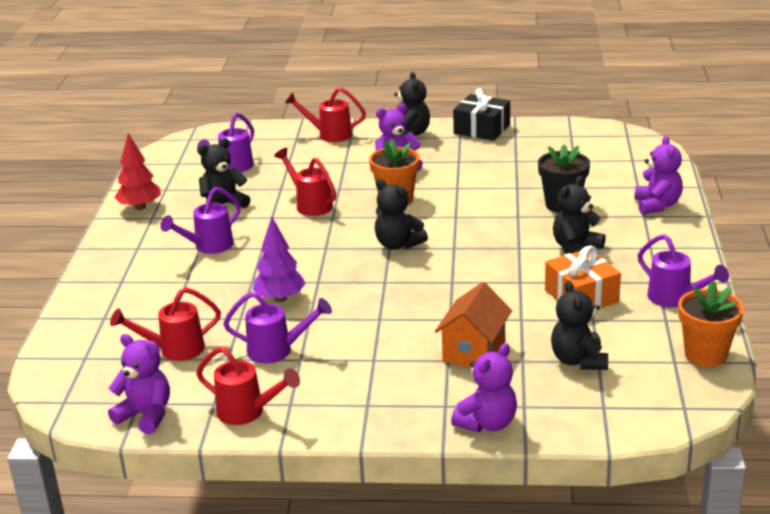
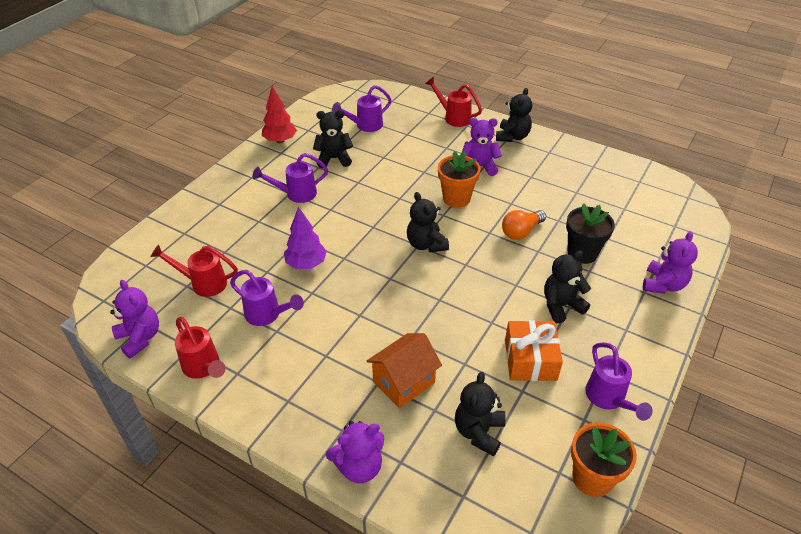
camera: 25 degrees right, 15 degrees up
(310, 204) = (392, 180): red watering can -> none
(482, 129) = (571, 150): black gift -> none
(488, 206) = (521, 232): none -> orange light bulb

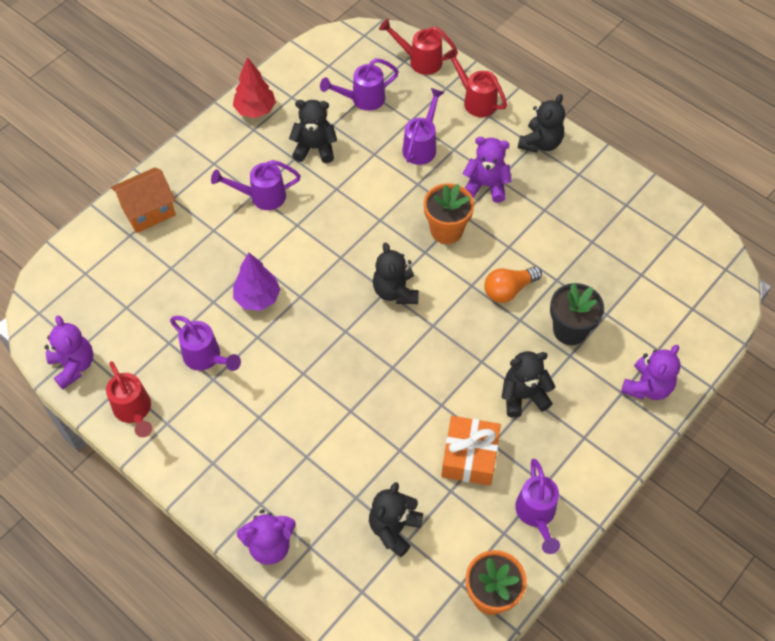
camera: 10 degrees right, 15 degrees up
(203, 283) = (143, 306): red watering can -> red watering can (419, 61)
(404, 382) = (332, 461): orange house -> orange house (148, 211)
(420, 148) = (422, 145): none -> purple watering can

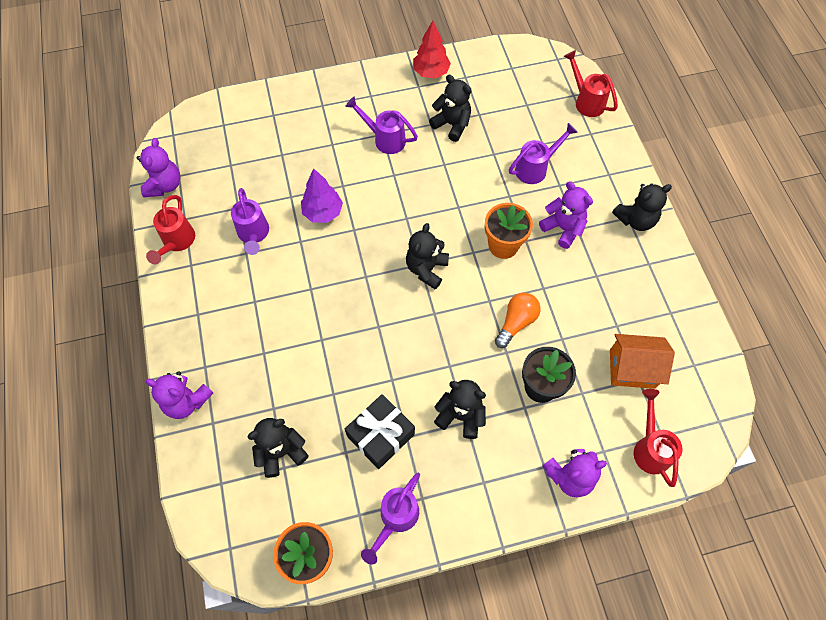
camera: 35 degrees right, 5 degrees up
(148, 211) = (299, 105): orange house -> orange house (632, 369)
(362, 99) = (517, 107): purple watering can -> none
(469, 457) = (381, 435): orange gift -> black gift
(475, 100) = (607, 156): red watering can -> red watering can (650, 447)
(509, 290) = (516, 322): orange light bulb -> orange light bulb turned 120 degrees clockwise

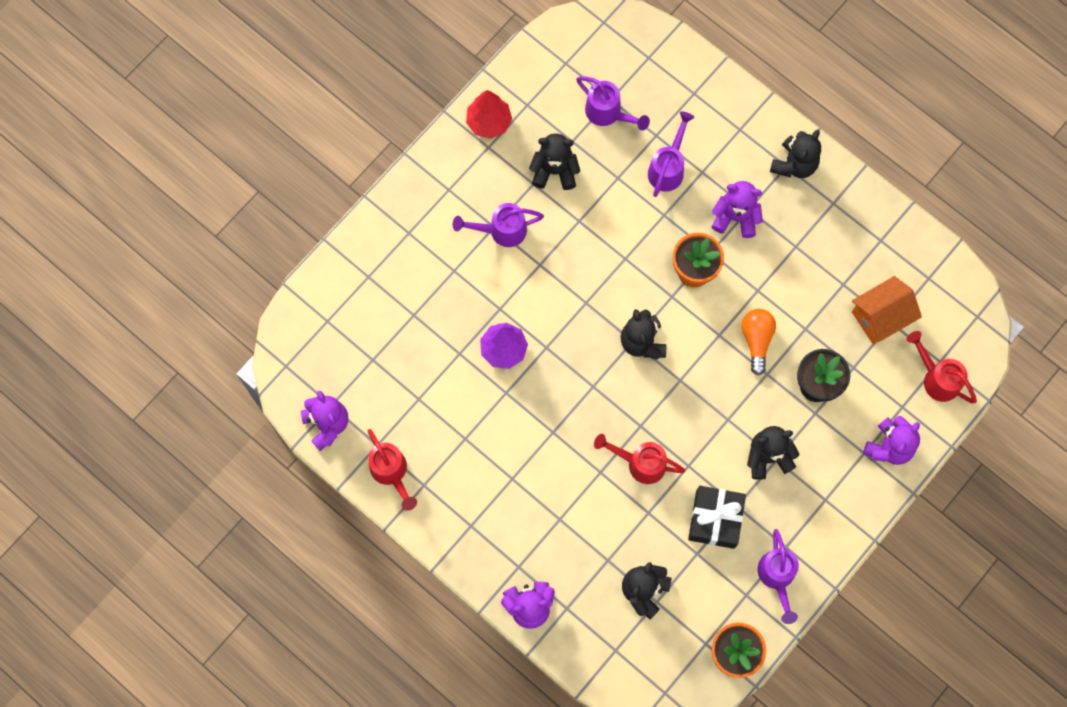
camera: 35 degrees left, 10 degrees up
(253, 235) = (457, 416): purple watering can -> purple watering can (608, 114)
(586, 101) = (665, 57): red watering can -> red watering can (640, 463)

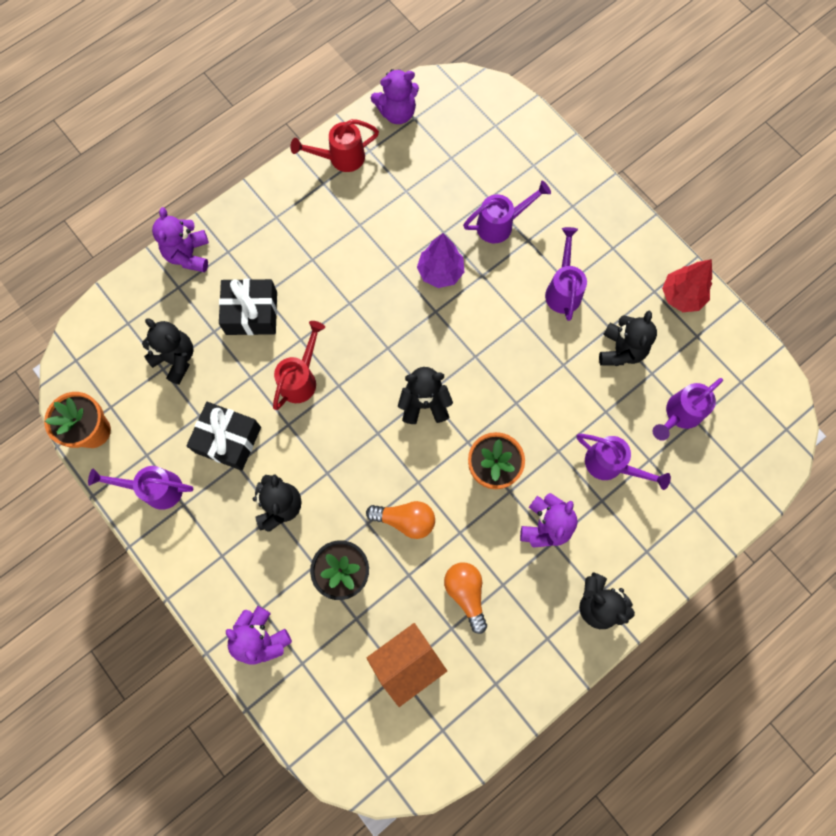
camera: 100 degrees right, 0 degrees up
(441, 299) = (501, 224): none -> purple watering can
(581, 526) = (251, 313): none -> black gift
(810, 276) = (466, 593): none -> orange light bulb
(880, 317) = (407, 662): orange house -> orange house turned 75 degrees clockwise
(936, 378) = (326, 711): red watering can -> none

